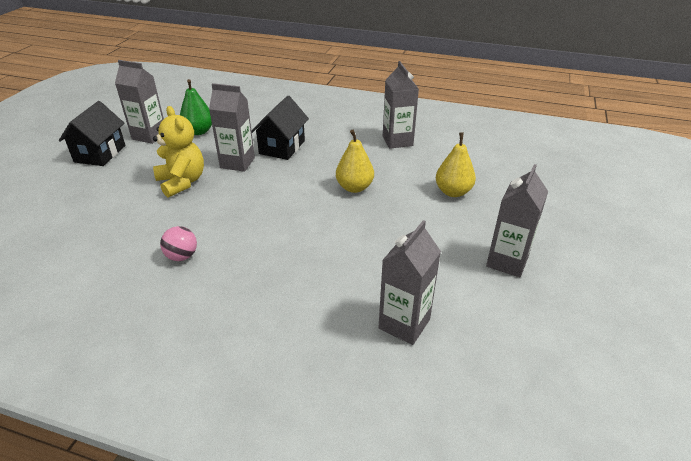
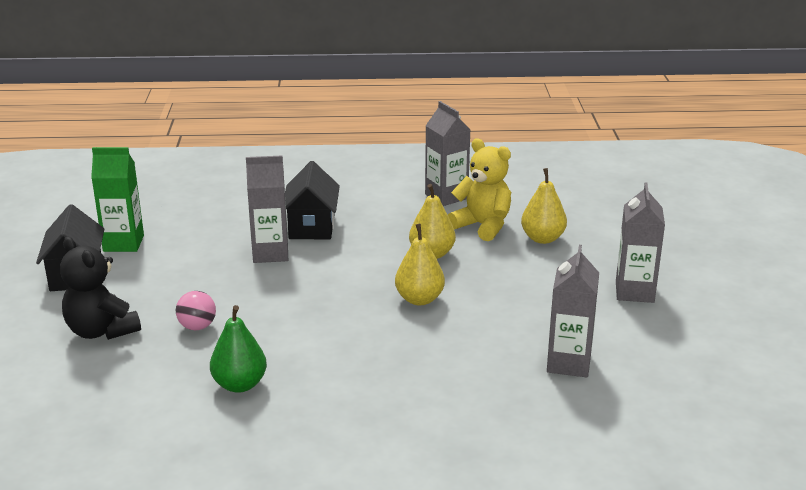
camera: 20 degrees left, 10 degrees down
(77, 201) = (101, 331): none -> black teddy bear
(149, 136) = (123, 243): grey carton -> green carton
(182, 182) = (219, 286): yellow teddy bear -> yellow teddy bear (482, 226)
(182, 256) = (289, 357): pink ball -> pink ball (197, 327)
(199, 131) = (187, 227): green pear -> green pear (239, 385)
(317, 226) = (419, 299): none -> yellow pear

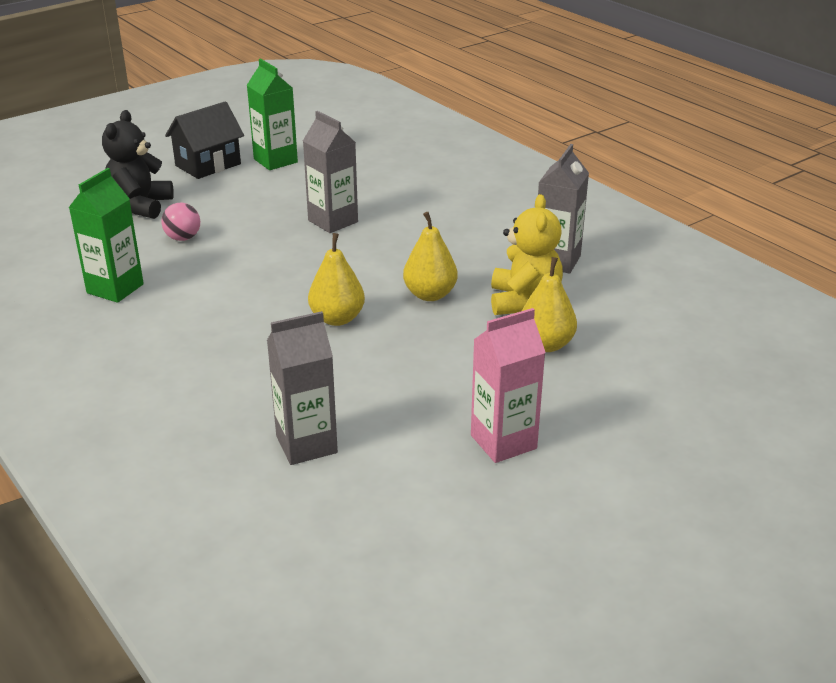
camera: 55 degrees right, 5 degrees up
(239, 385) = (115, 288): green pear -> green carton
(312, 227) = (403, 220): black house -> none
(634, 292) = (503, 442): grey carton -> pink carton

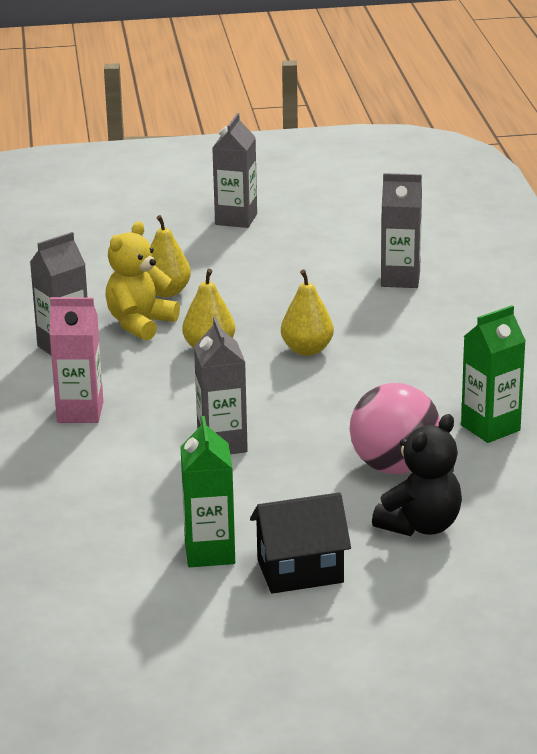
camera: 150 degrees left, 5 degrees down
(183, 238) = (394, 467): pink ball -> pink ball, size x2.02
(503, 442) = (269, 251): pink carton -> pink carton (80, 412)
(605, 488) = (236, 219): none -> grey carton

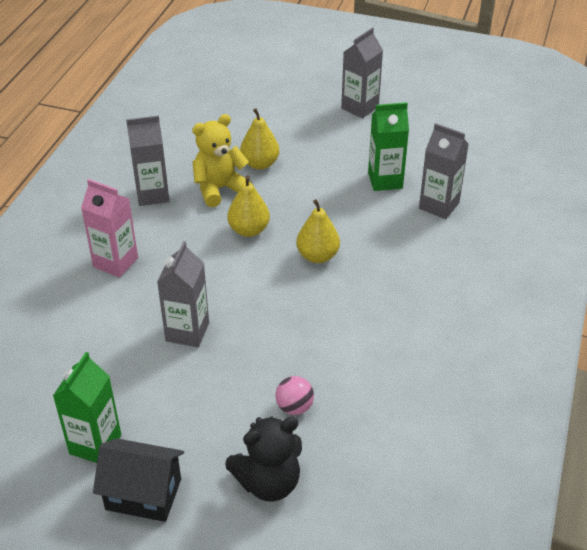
camera: 25 degrees right, 15 degrees up
(394, 467) = (294, 407): pink ball -> pink ball, size x0.50
(490, 428) = (399, 393): green carton -> green carton (385, 180)

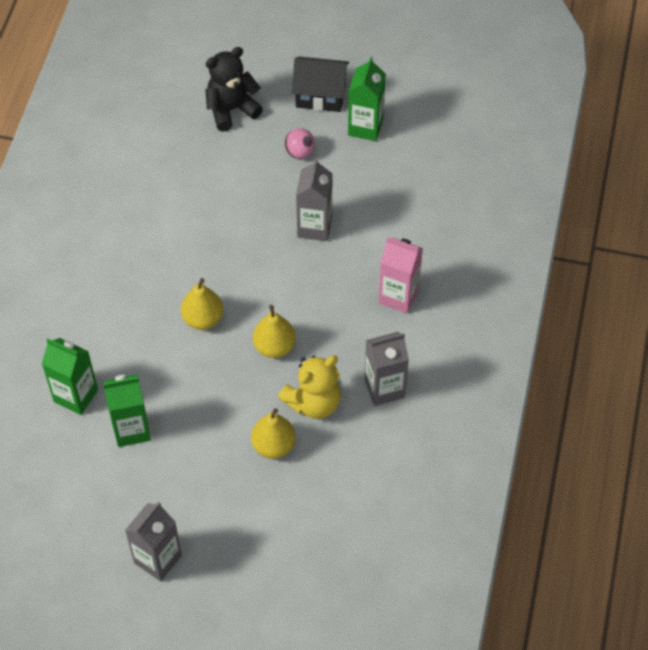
camera: 175 degrees right, 15 degrees up
(294, 407) = (216, 166): pink ball -> pink ball (299, 152)
(439, 205) = (76, 396): grey carton -> green carton

